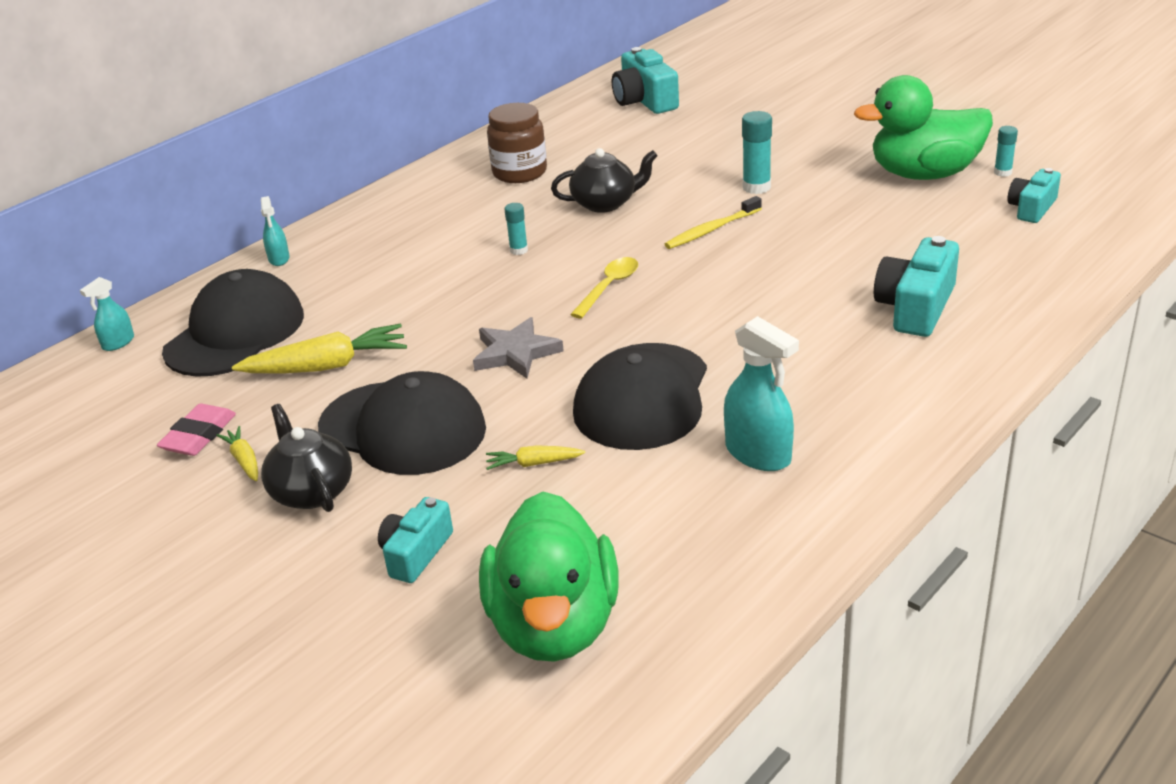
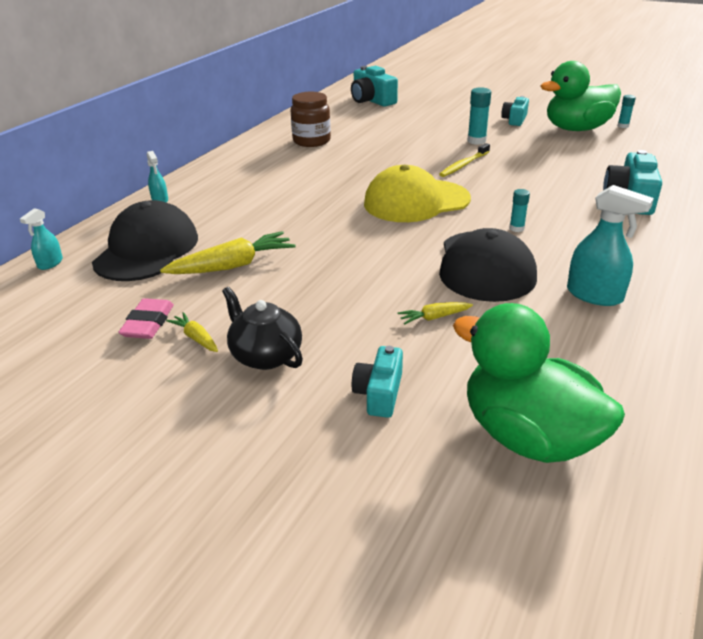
camera: 15 degrees left, 0 degrees up
(403, 428) = (317, 303): black cap -> none
(515, 353) = (374, 246): grey star -> none
(518, 250) = (338, 184): turquoise glue stick -> turquoise glue stick (516, 228)
(554, 625) = (528, 436): green duck -> green duck turned 150 degrees clockwise
(605, 203) = (382, 155): black teapot -> none
(609, 287) = (416, 201): yellow spoon -> yellow cap
(1032, 208) = (656, 143): turquoise camera -> turquoise camera (514, 120)

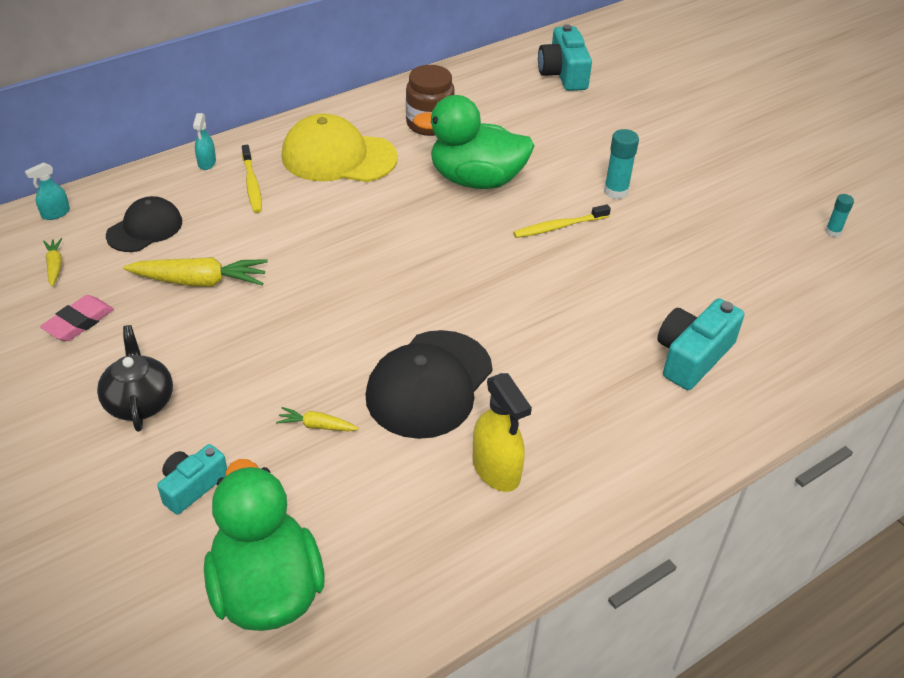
camera: 25 degrees right, 10 degrees up
(147, 249) = (145, 228): black cap -> black cap, size x0.62
(196, 338) = (102, 356): yellow carrot -> yellow carrot (55, 266)
(212, 202) = (252, 184): none -> yellow toothbrush
(416, 201) = (450, 264): yellow cap -> yellow cap (338, 157)
(514, 120) = (703, 170): turquoise camera -> none
(516, 228) = (515, 346): turquoise glue stick -> none
(576, 129) = (764, 215): green duck -> green duck (476, 180)
(594, 295) = (496, 470): turquoise spray bottle -> yellow spray bottle

